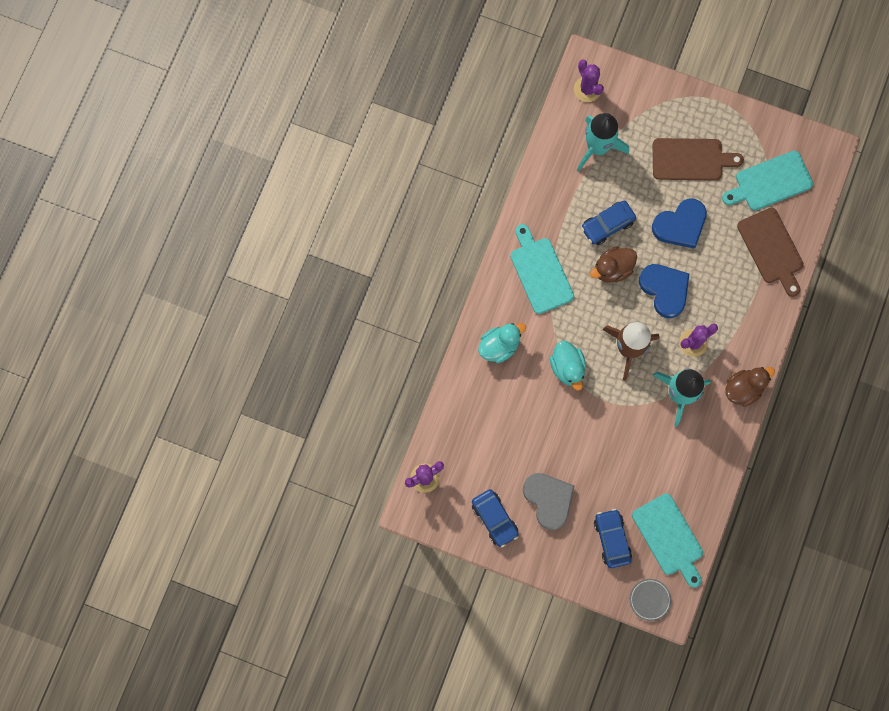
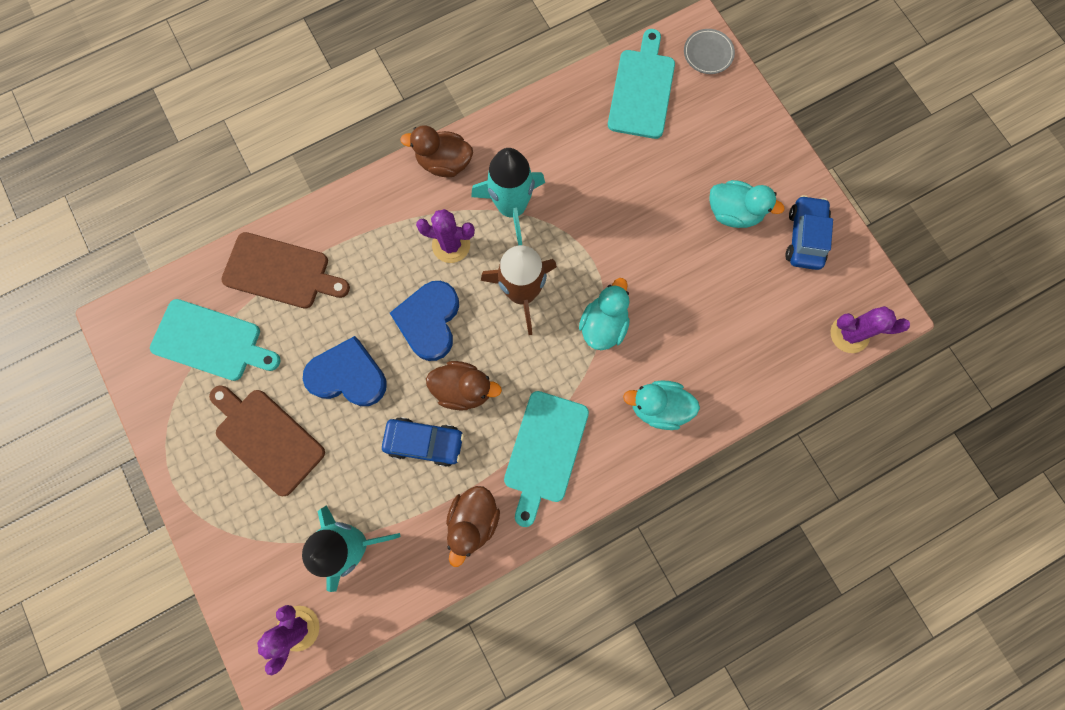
camera: 140 degrees left, 0 degrees up
(547, 208) = (473, 520): none -> brown duck
(548, 499) = (733, 213): grey heart -> turquoise duck
(612, 539) = (699, 130): blue car -> none
(772, 249) = (281, 271): brown cutting board -> brown cutting board turned 90 degrees clockwise

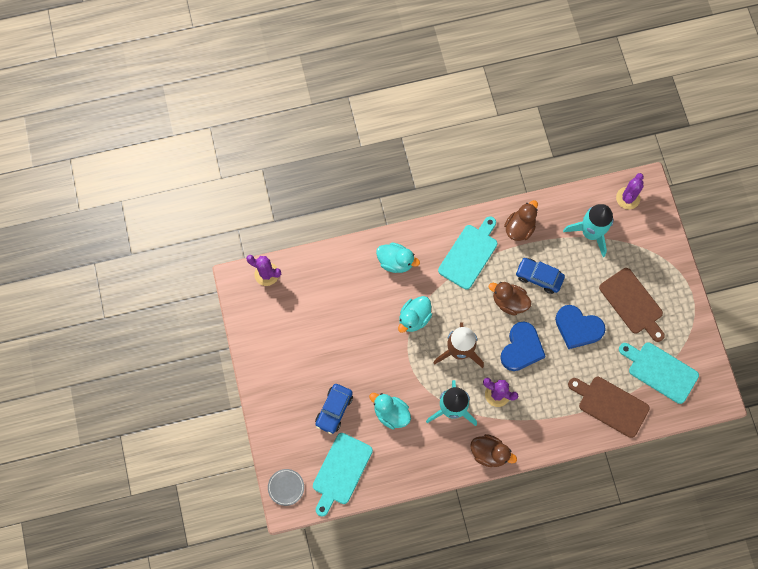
camera: 165 degrees left, 5 degrees down
(733, 213) = (309, 368): turquoise duck -> turquoise duck (391, 413)
(804, 237) = (270, 340): blue car -> blue car (334, 410)

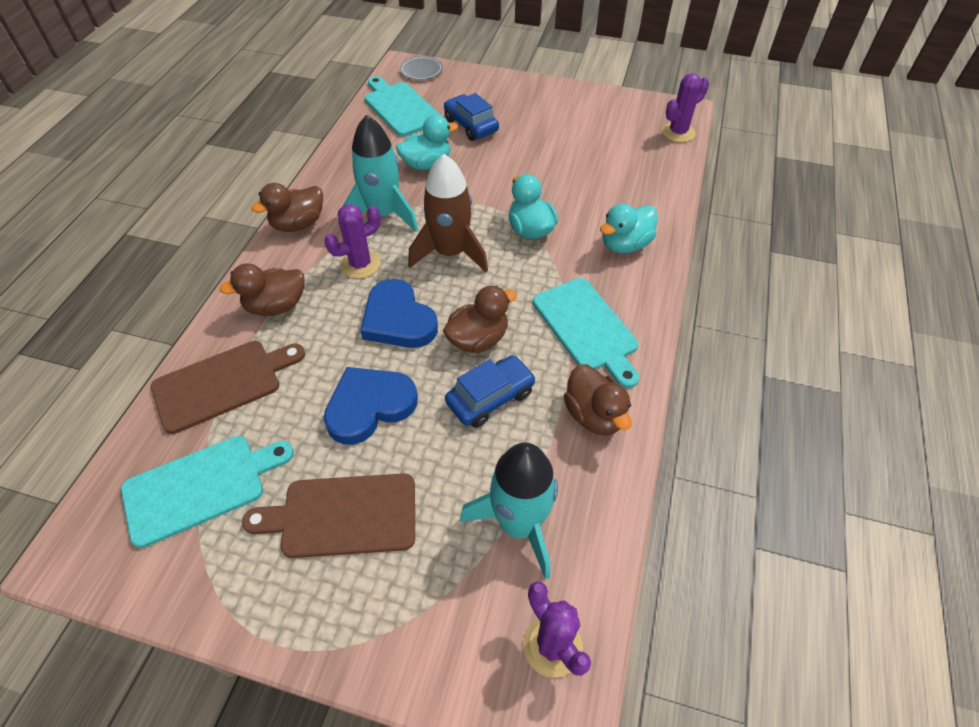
camera: 120 degrees right, 20 degrees down
(552, 417) = (276, 306): none -> brown duck

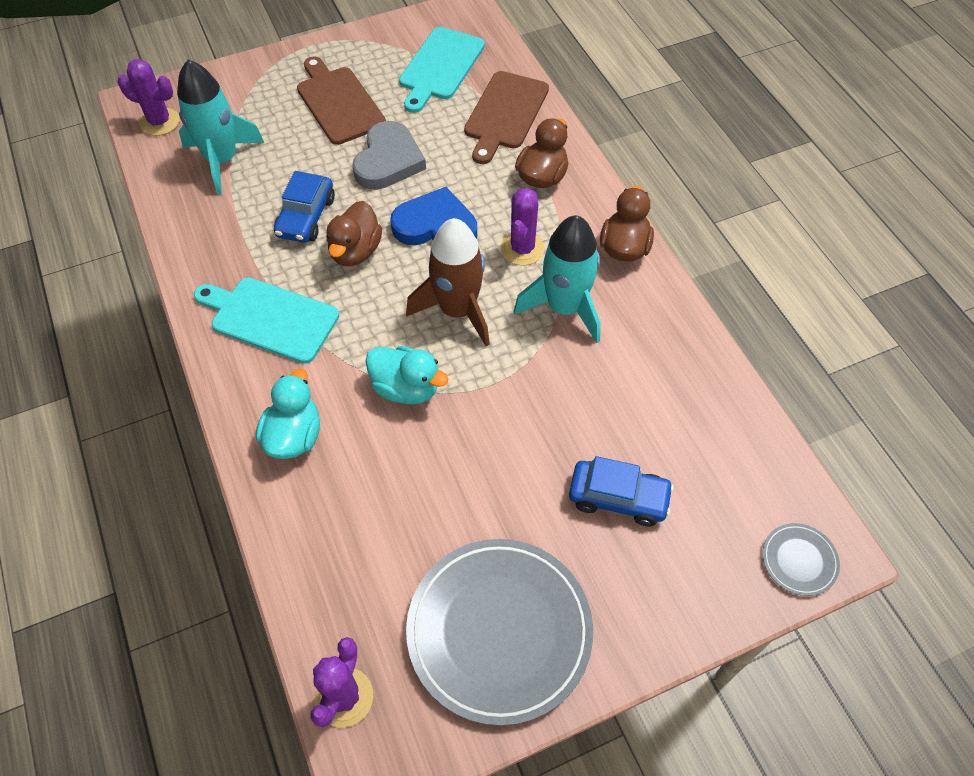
camera: 140 degrees right, 5 degrees up
(342, 516) = (338, 103): brown cutting board -> brown cutting board turned 75 degrees counterclockwise
(369, 406) = (388, 160): blue heart -> grey heart
(400, 107) = (732, 465): turquoise cutting board -> none
(427, 164) = (597, 399): turquoise duck -> none
(583, 116) = (499, 631): none -> grey plate
(594, 415) = (215, 252): brown duck -> none

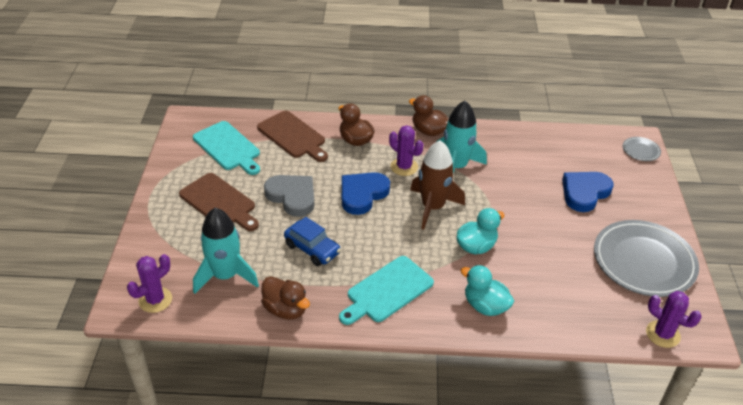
camera: 65 degrees left, 15 degrees down
(338, 103) = (219, 202): brown cutting board -> brown cutting board turned 135 degrees counterclockwise
(355, 251) = (358, 235): brown duck -> brown duck (285, 309)
(618, 498) = (584, 192): blue car -> blue heart

